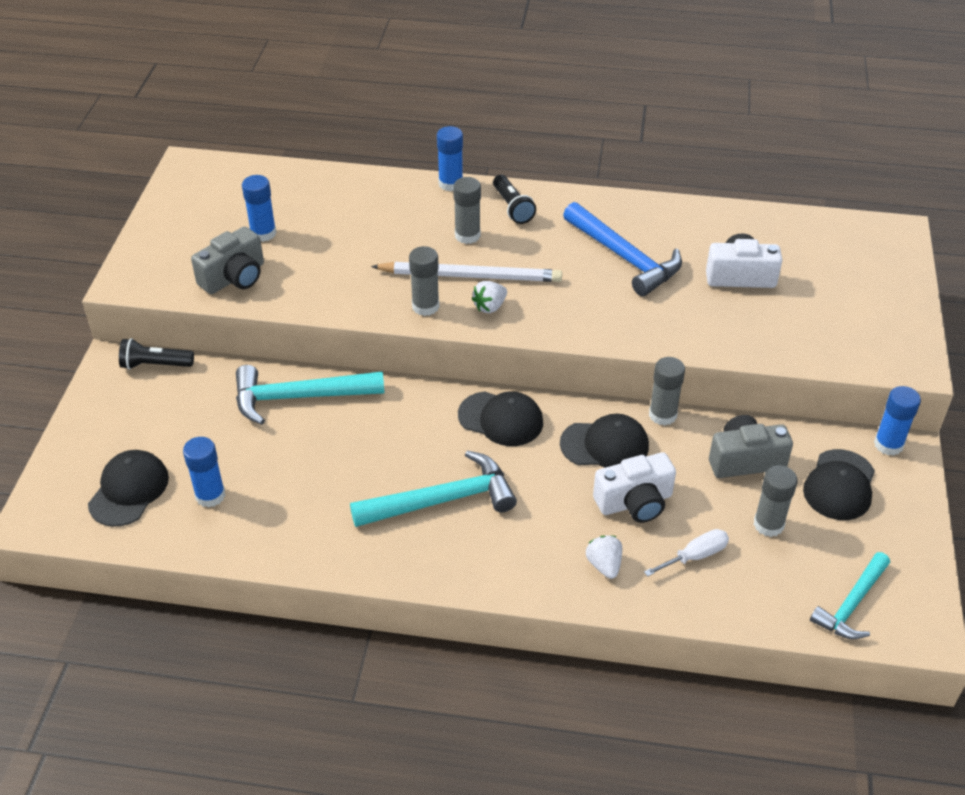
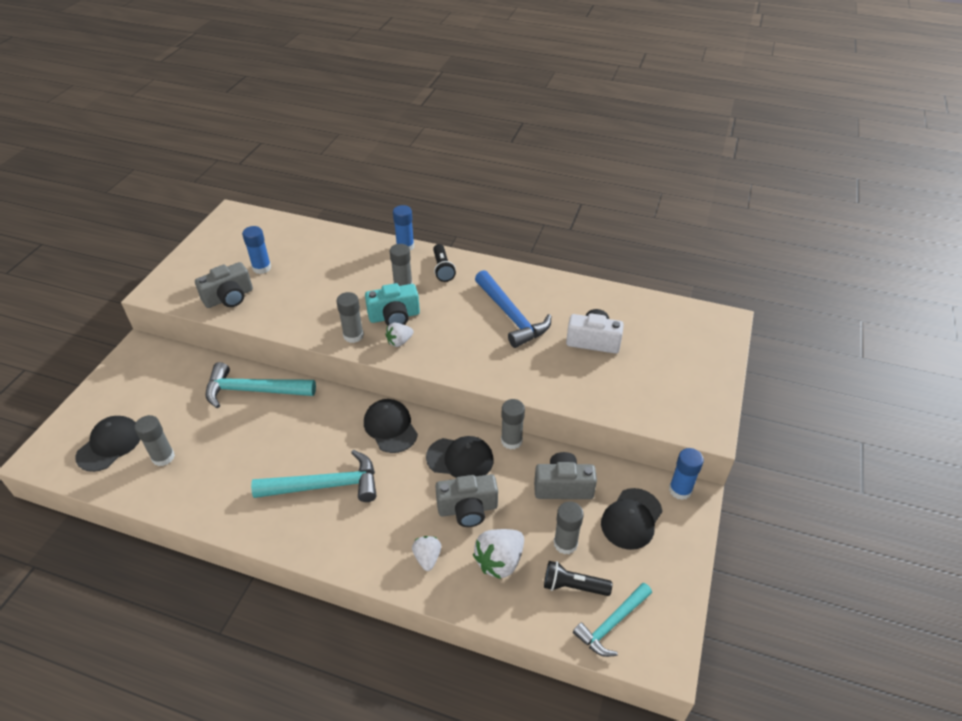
camera: 10 degrees right, 0 degrees up
(155, 365) = (165, 353): black flashlight -> black flashlight (573, 586)
(210, 495) = (163, 457): blue glue stick -> grey glue stick
(471, 276) = (394, 316): white pencil -> turquoise camera
(501, 419) = (390, 427): black cap -> black cap turned 150 degrees counterclockwise
(635, 502) = (467, 509): white camera -> grey camera
(695, 556) = (500, 561): white screwdriver -> white strawberry

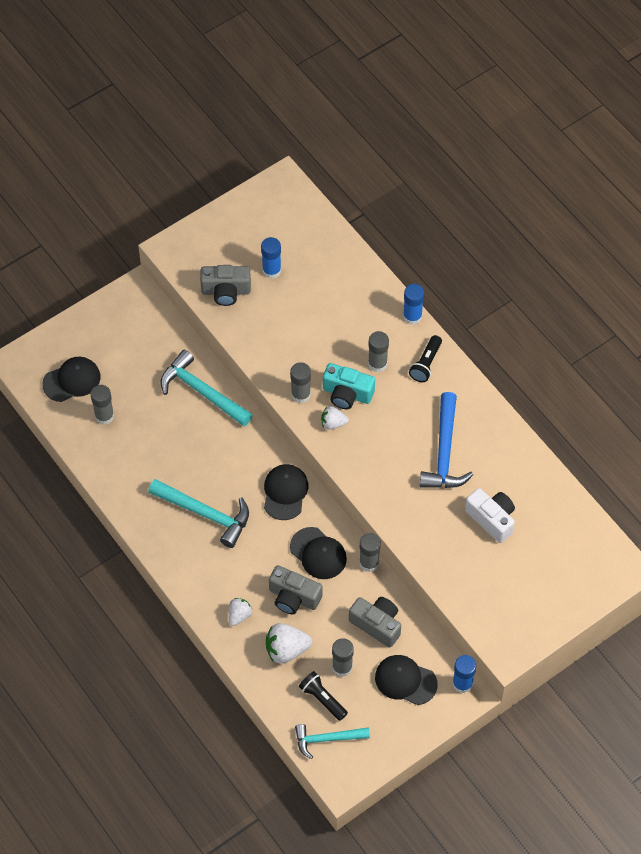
camera: 35 degrees right, 15 degrees up
(631, 519) = (405, 680): black cap -> black cap turned 45 degrees clockwise

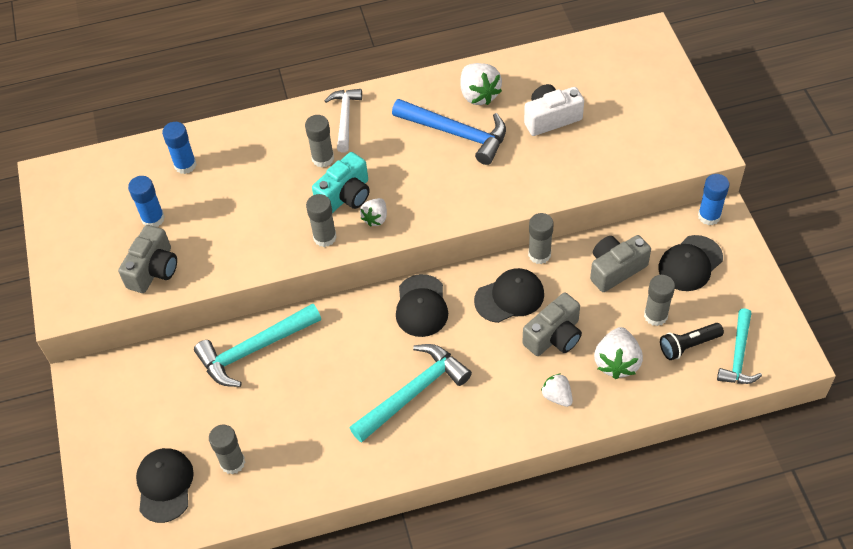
camera: 65 degrees left, 5 degrees down
(285, 492) = (421, 306): black cap -> black cap turned 120 degrees counterclockwise
(412, 316) = (282, 113): blue glue stick -> blue glue stick (185, 165)
(426, 364) = (345, 118): black flashlight -> white hammer
(494, 455) = (479, 95): none -> white strawberry

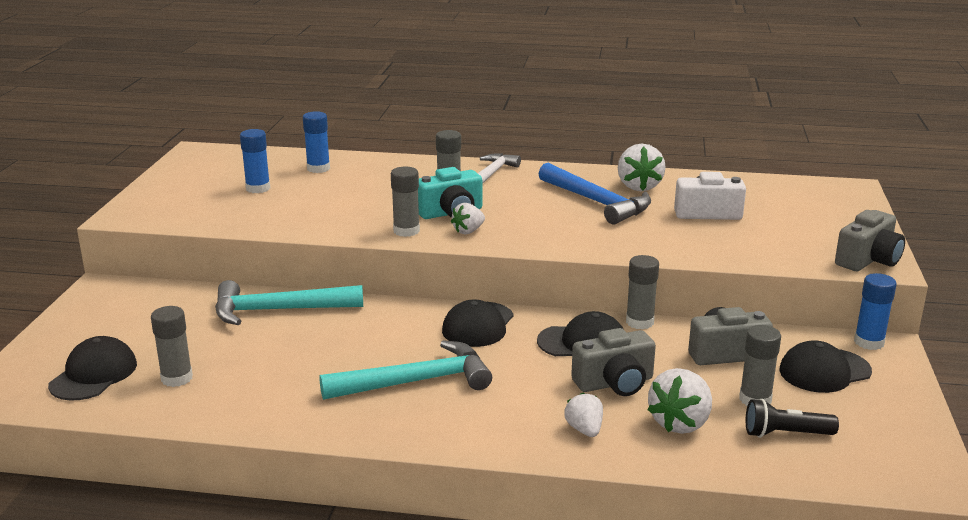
camera: 20 degrees right, 30 degrees down
(153, 269) = (226, 214): grey camera -> grey camera (868, 260)
(738, 355) = (852, 460): turquoise hammer -> none

